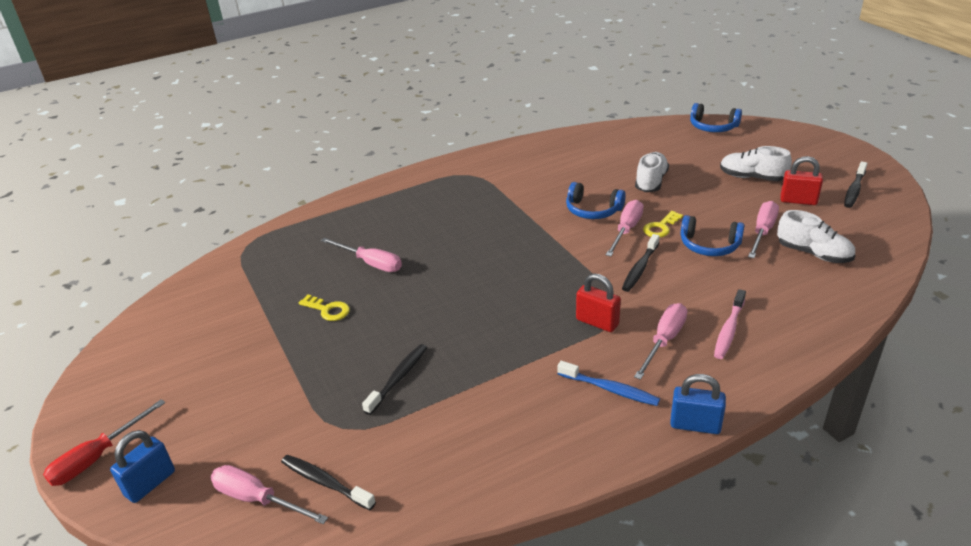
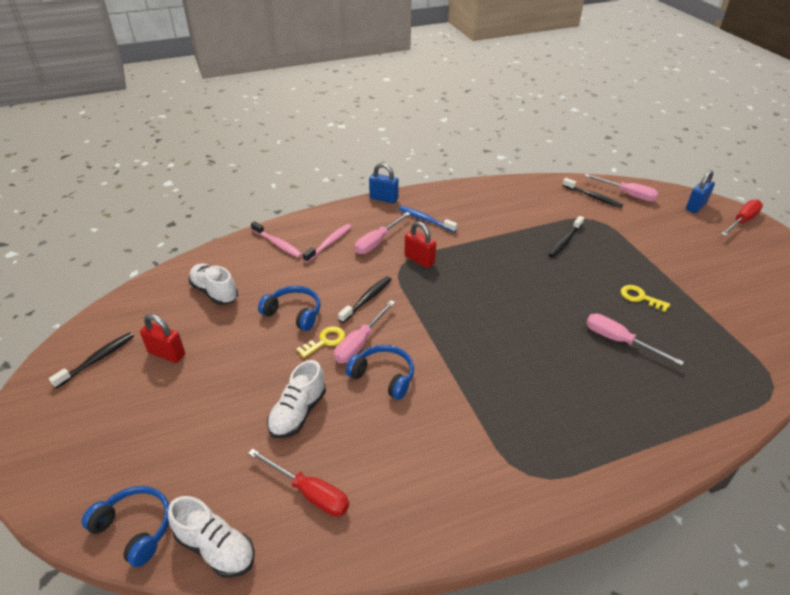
camera: 175 degrees left, 5 degrees up
(616, 150) = (309, 493): none -> red screwdriver
(752, 177) = (180, 399): white shoe -> white shoe (216, 548)
(762, 232) = (235, 321): pink screwdriver -> none
(797, 319) = (278, 244): none -> pink toothbrush

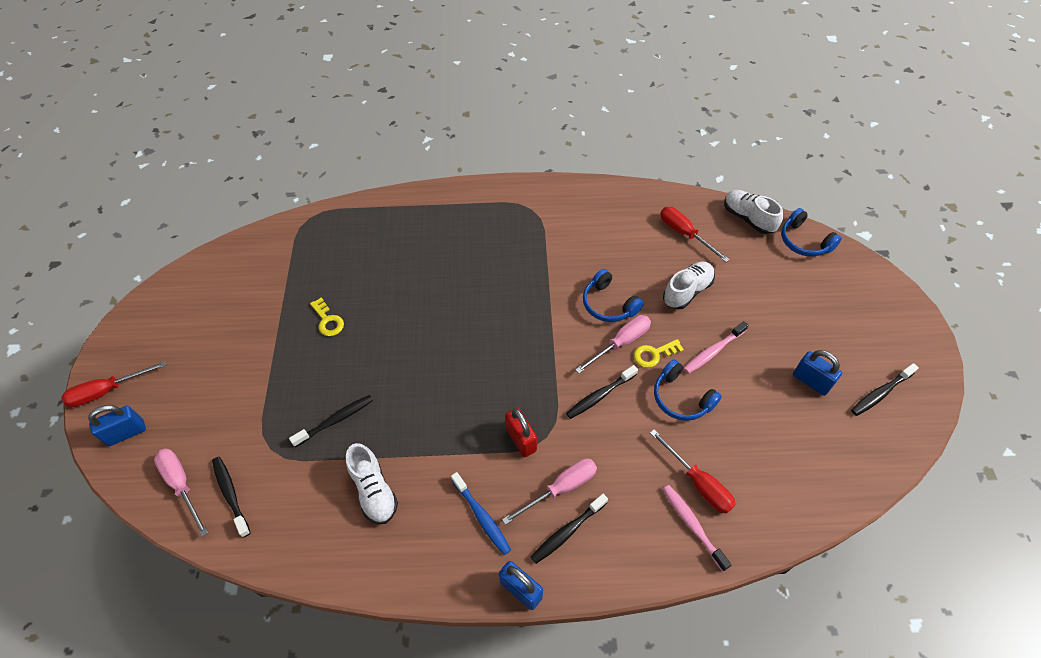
camera: 160 degrees left, 15 degrees up
(167, 354) = (811, 381): red padlock -> blue padlock
(215, 292) = (771, 455): white shoe -> white shoe (374, 491)
(275, 265) = (698, 482): none -> red screwdriver
(329, 243) = (623, 505): pink toothbrush -> pink toothbrush (713, 351)
(365, 224) = (567, 532): none -> black toothbrush
(619, 341) = (388, 283): pink screwdriver -> none

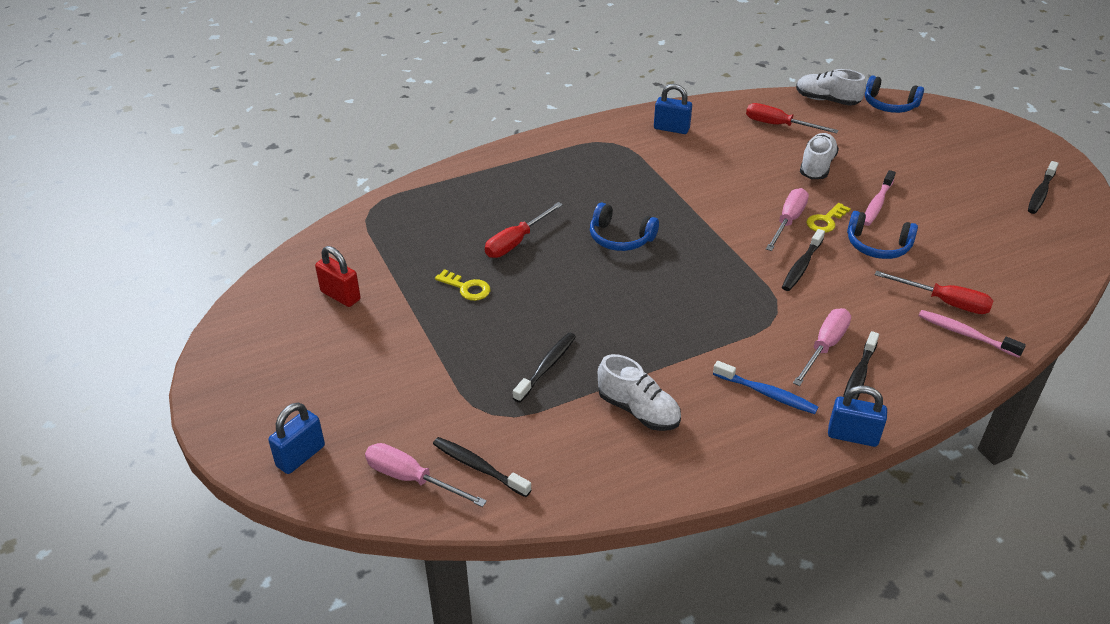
camera: 25 degrees left, 15 degrees down
(107, 391) = (242, 426): red screwdriver -> red screwdriver (516, 242)
(521, 439) = (754, 322): red padlock -> red padlock (340, 296)
(608, 304) = (751, 195): blue headphones -> blue headphones (620, 238)
(811, 381) = (978, 201): blue padlock -> blue padlock (671, 129)

